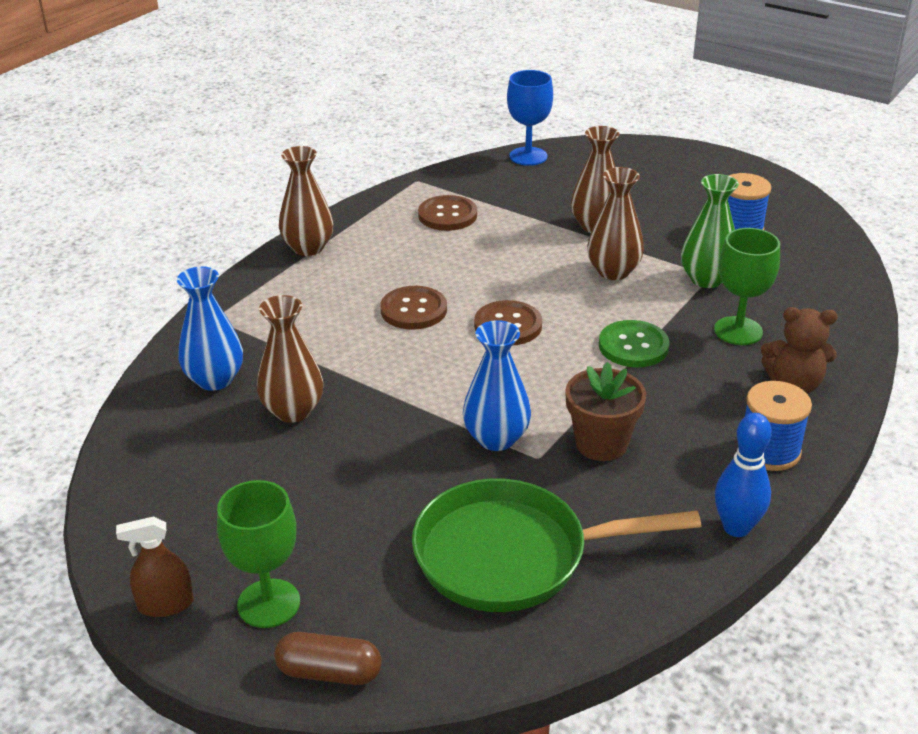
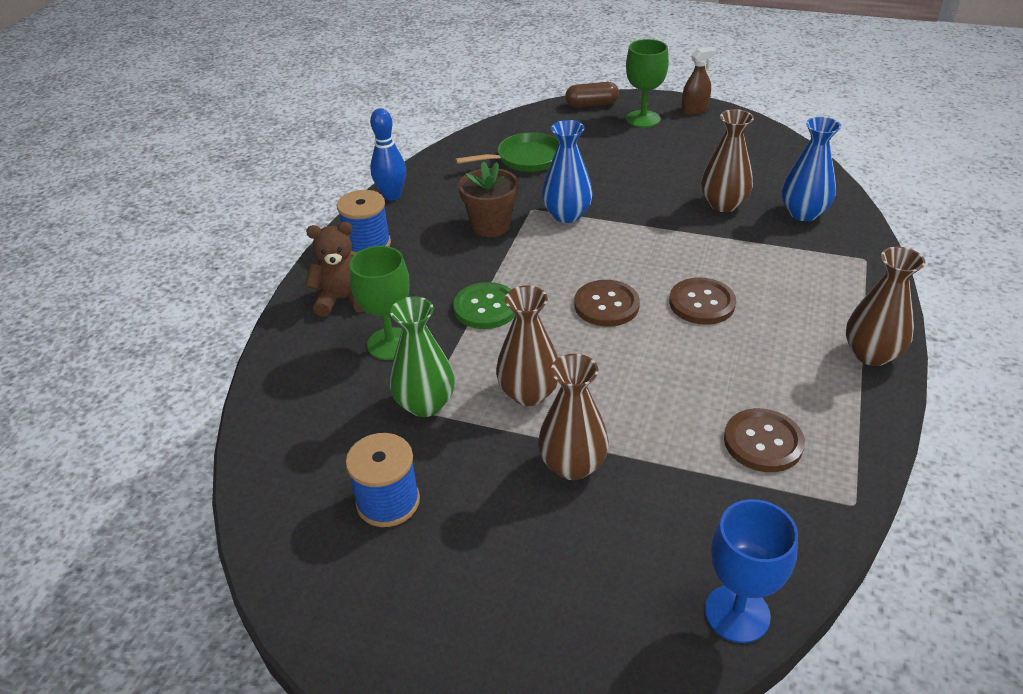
camera: 165 degrees right, 5 degrees up
(511, 555) = (525, 159): green pan -> green pan, size x0.64

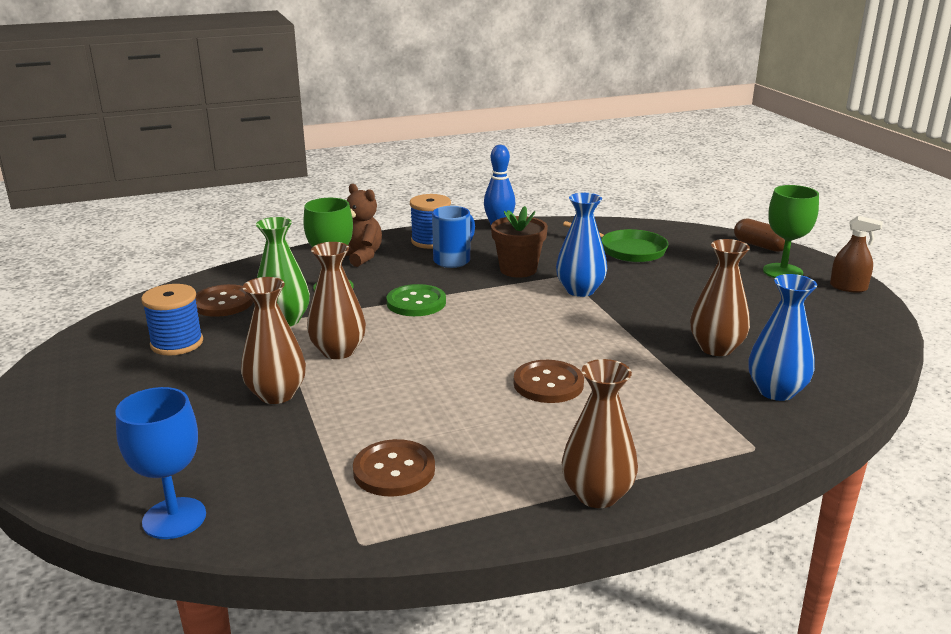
camera: 50 degrees right, 15 degrees down
(426, 250) = (453, 260): none -> blue mug
(606, 305) = (484, 345): brown button -> brown button (223, 303)

